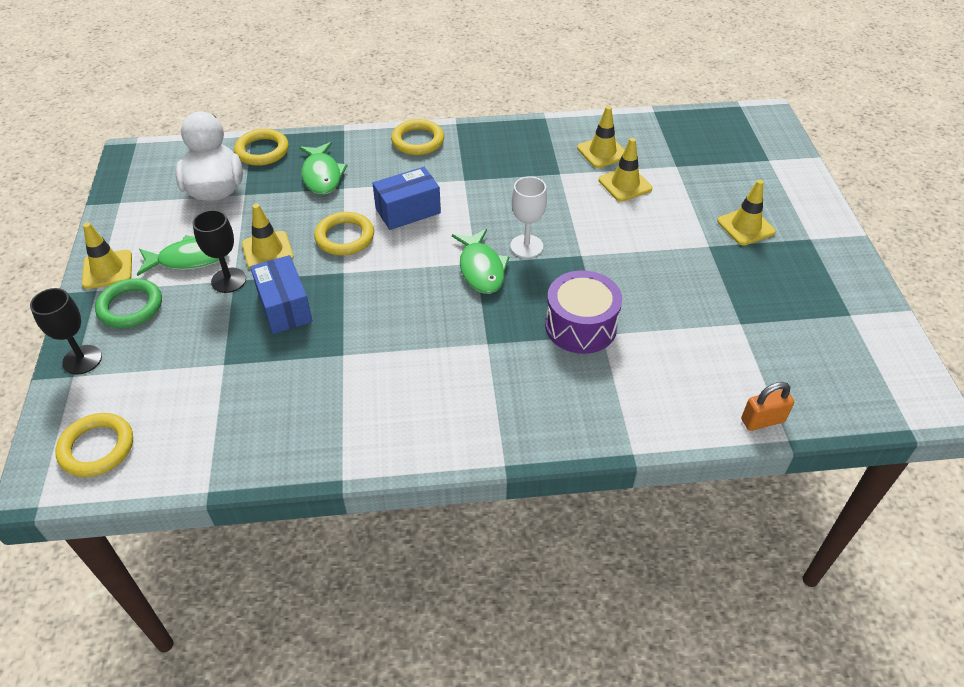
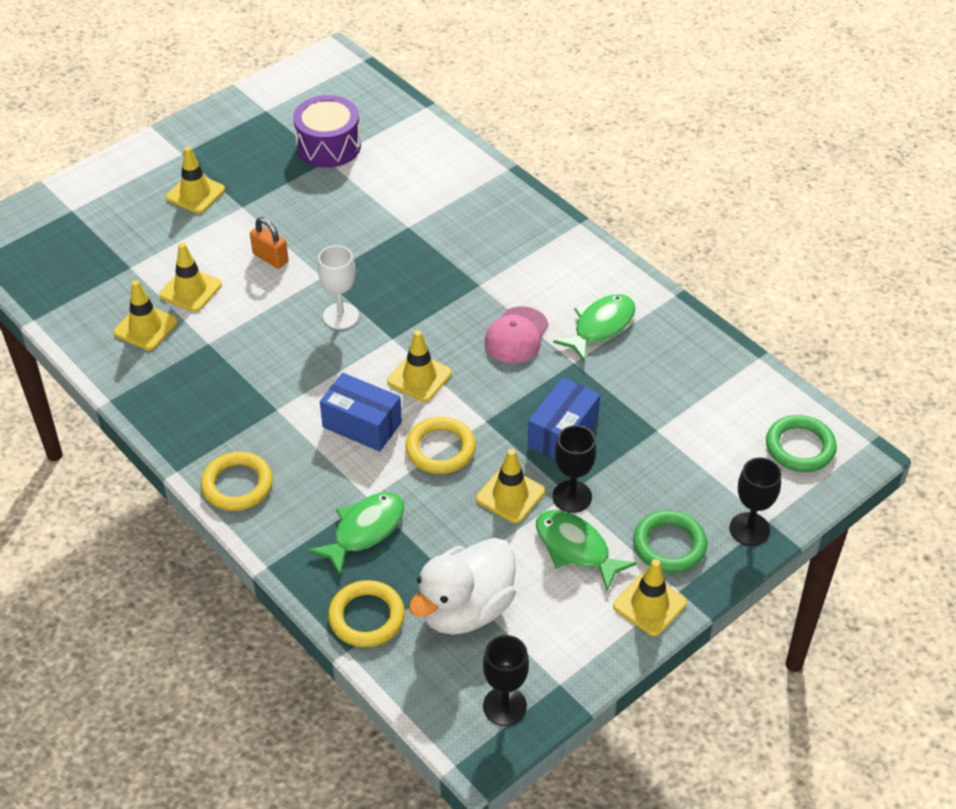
camera: 125 degrees left, 0 degrees up
(97, 448) = (800, 447): yellow ring -> green ring
(139, 175) = (504, 706): none -> black goblet
(407, 335) = (516, 335): none -> pink cap
(421, 258) = (419, 377): none -> yellow traffic cone
(481, 269) = (397, 331): green fish -> green fish (600, 326)
(580, 326) = (410, 241): purple drum -> purple drum (328, 146)
(762, 420) = (419, 122): orange padlock -> orange padlock (270, 258)

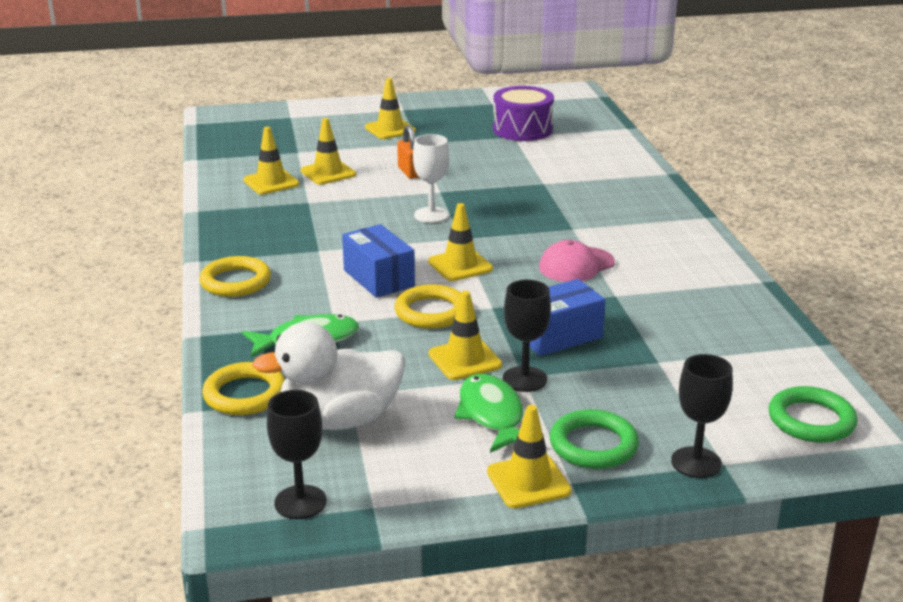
camera: 30 degrees right, 20 degrees down
(600, 326) = (664, 281): green fish -> none

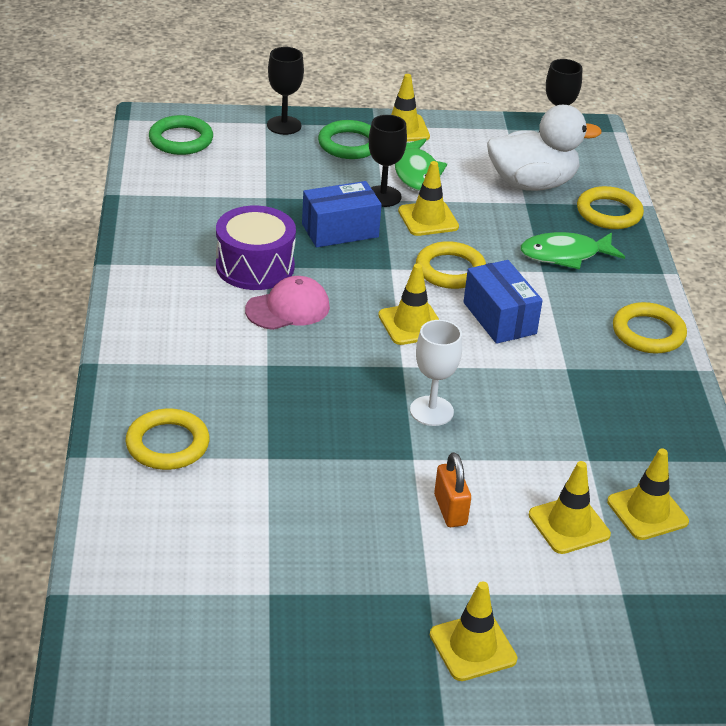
camera: 175 degrees left, 10 degrees up
(522, 129) = (247, 613): purple drum -> purple drum (255, 266)
(617, 183) = (167, 444): none -> yellow ring

